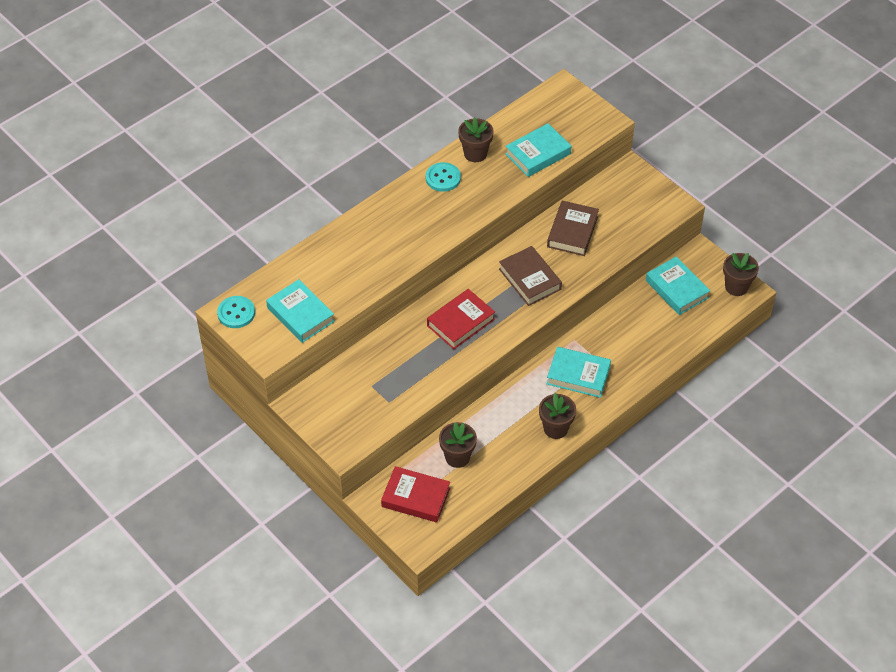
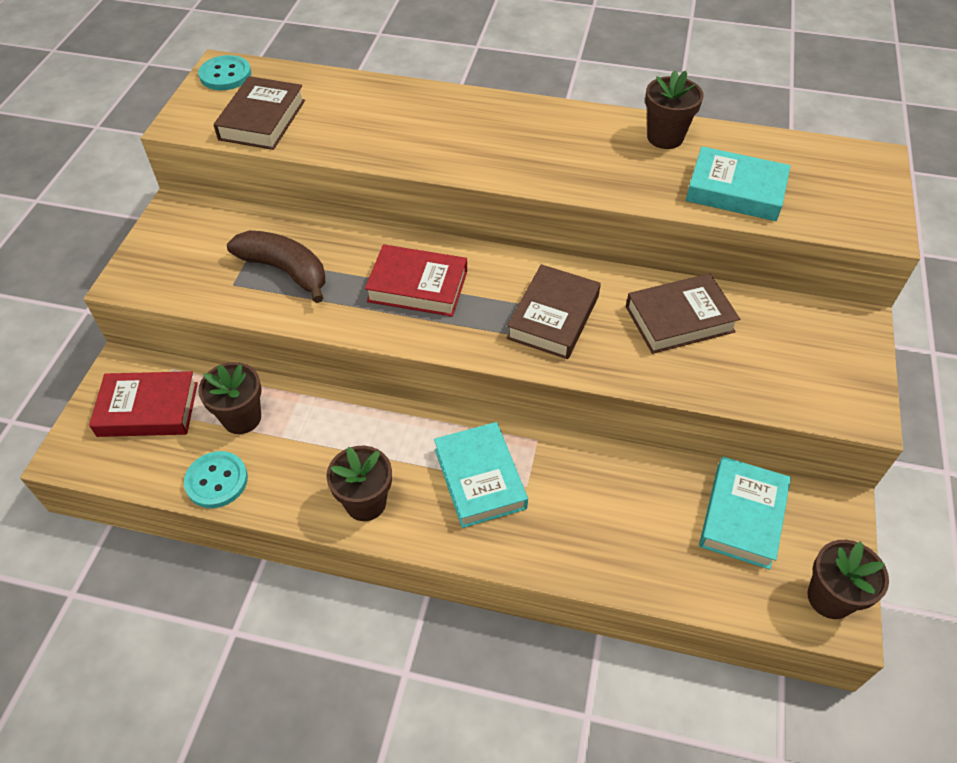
camera: 55 degrees right, 0 degrees up
(300, 314) = (262, 120): turquoise book -> brown book
(398, 374) = (285, 270): none -> brown banana
(415, 497) = (148, 409): red book -> red book turned 75 degrees counterclockwise
(443, 178) = (593, 130): turquoise button -> turquoise button (216, 481)

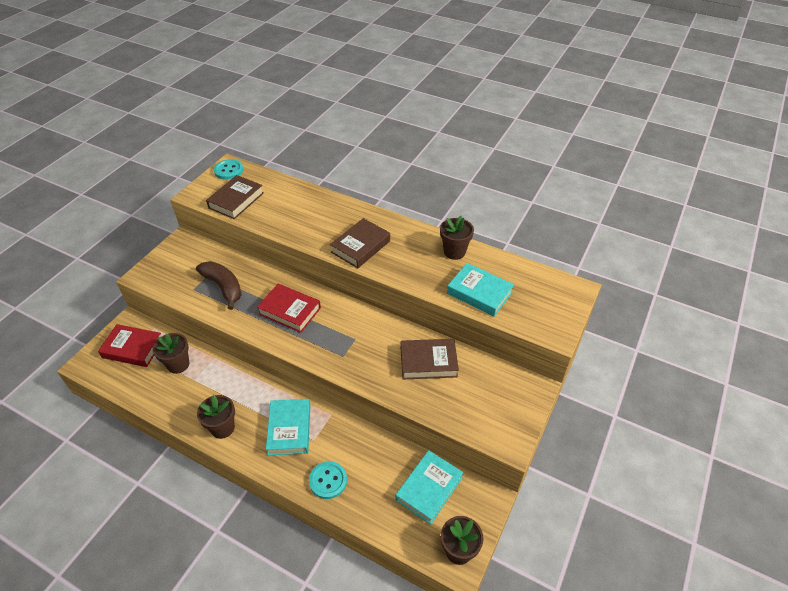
camera: 15 degrees right, 5 degrees down
(216, 481) = (151, 396): turquoise button -> turquoise button (328, 480)
(553, 317) = (356, 345): brown book -> brown book (361, 246)

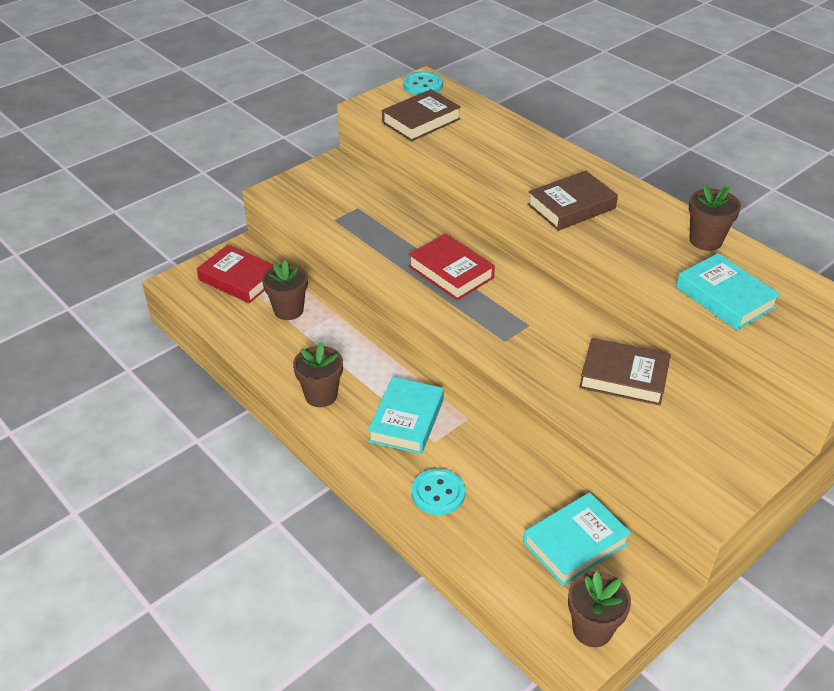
camera: 20 degrees right, 5 degrees down
(223, 287) = (373, 225): brown banana -> none

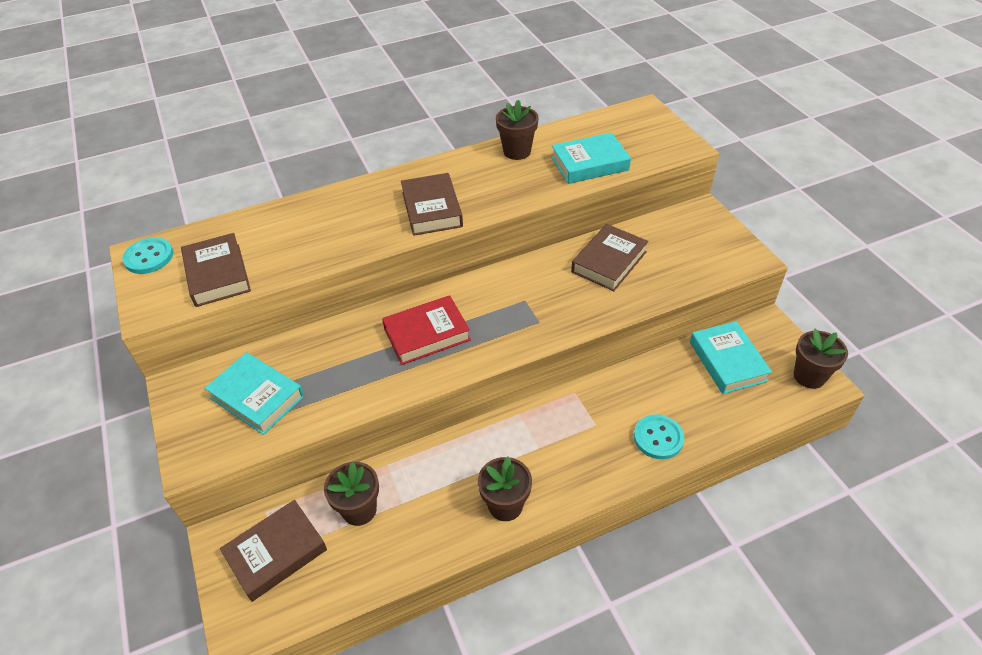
camera: 70 degrees left, 5 degrees up
(239, 279) = (276, 553): red book -> brown book
(407, 420) = (563, 439): turquoise book -> turquoise book (257, 397)

